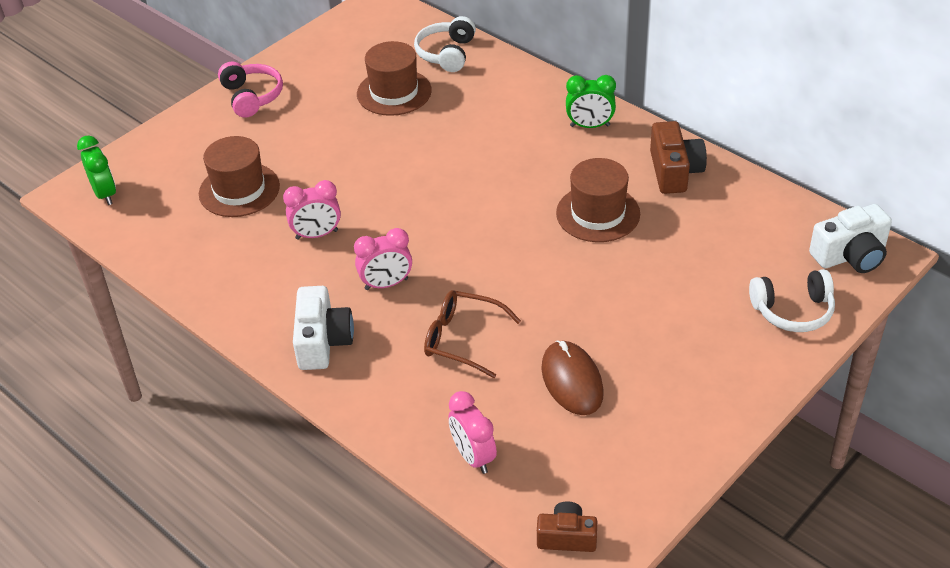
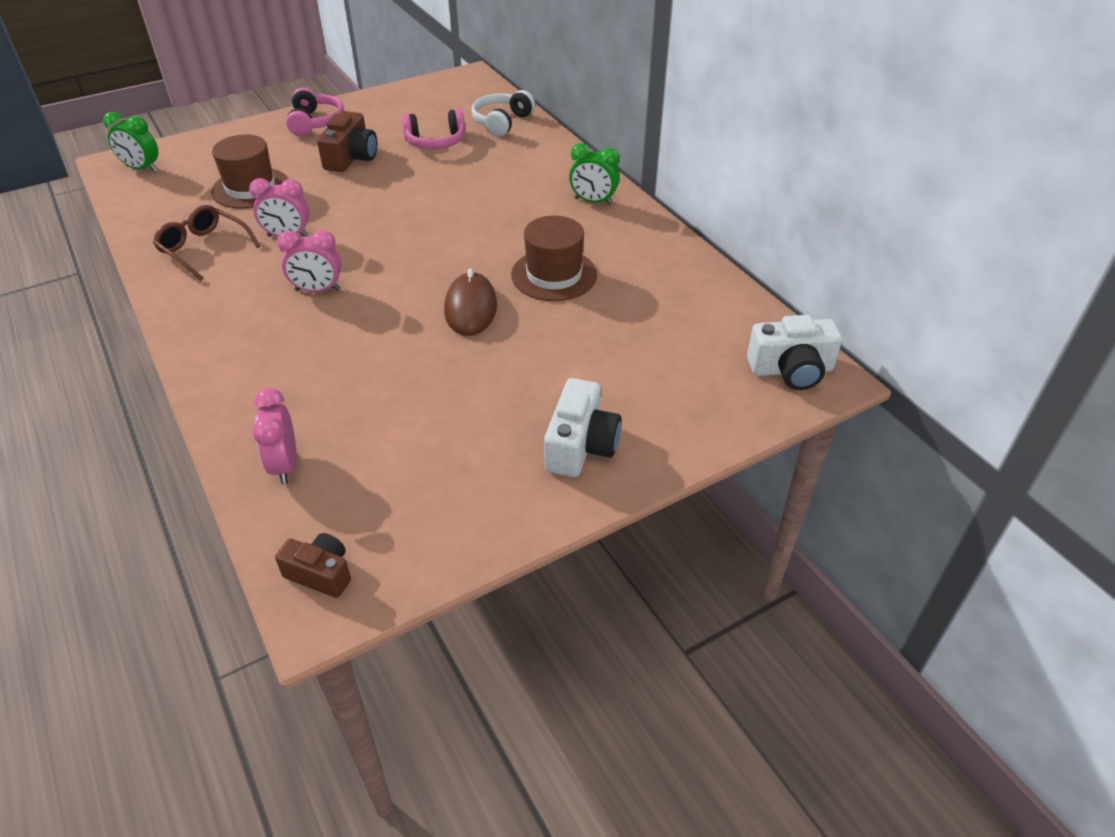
camera: 15 degrees right, 0 degrees up
(105, 194) = (142, 168): green clock -> green clock turned 120 degrees clockwise
(323, 341) = (225, 325): white camera -> white camera (580, 446)
(394, 92) = (436, 142): brown hat -> pink headphones
(462, 339) = (352, 354): brown glasses -> brown glasses (204, 249)
(572, 381) = (430, 418): brown mouse -> brown mouse (470, 308)
(674, 171) = (651, 255): brown camera -> brown camera (351, 158)
(793, 311) = (699, 408): white headphones -> none

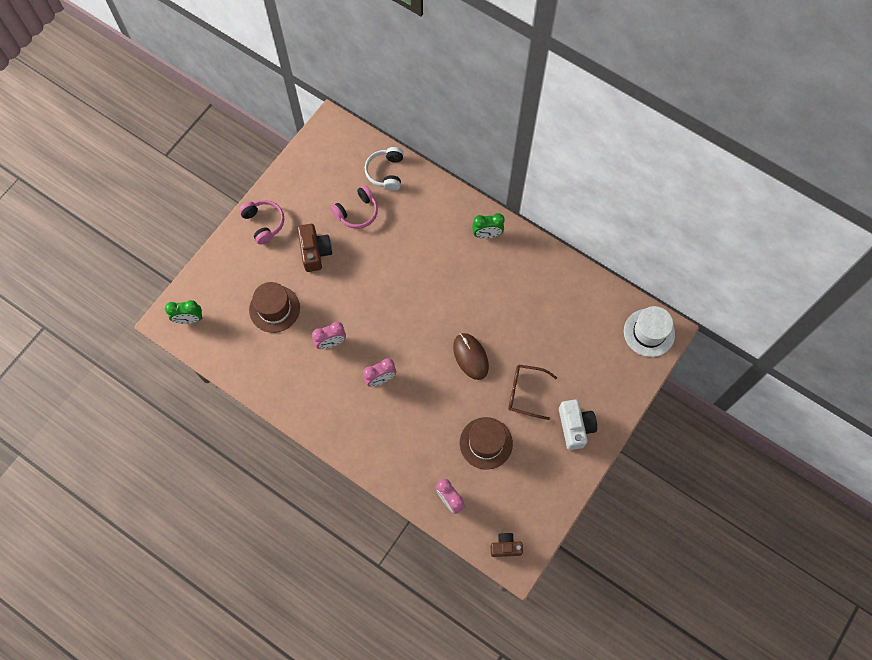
camera: 25 degrees left, 25 degrees up
(204, 249) = (290, 374): brown glasses -> brown glasses (525, 393)
(554, 275) = (499, 311): brown hat -> brown hat (486, 443)
(791, 370) = (649, 332): white camera -> white hat

